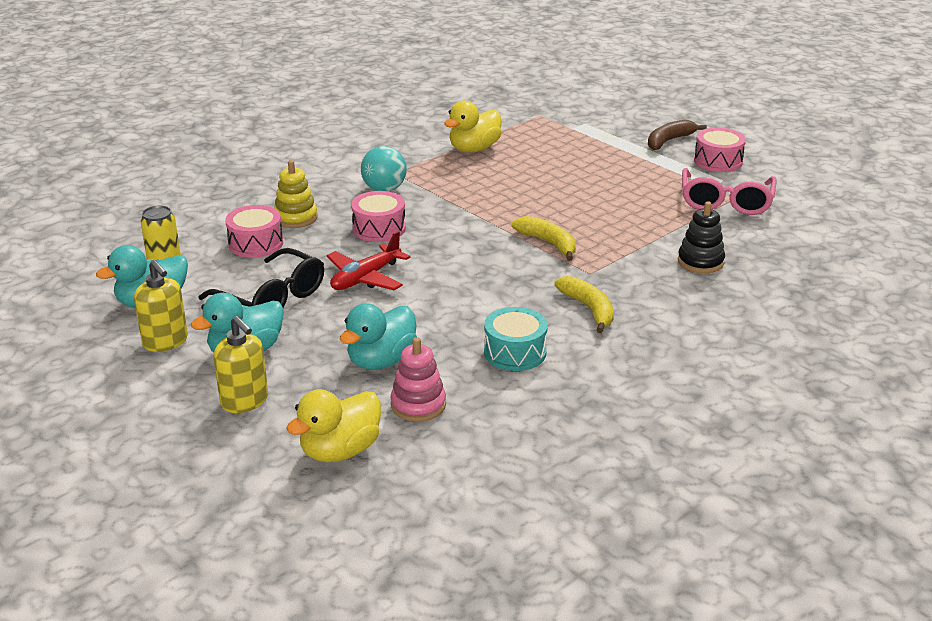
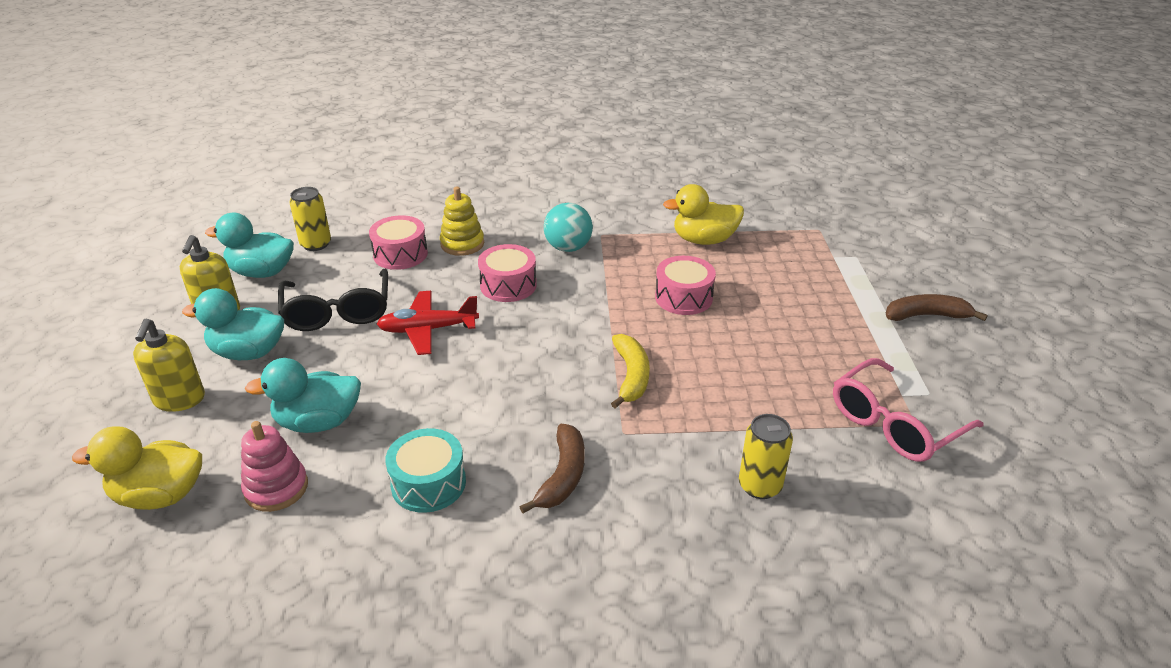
camera: 40 degrees right, 5 degrees up
(589, 309) = (563, 476): yellow banana -> brown banana
(700, 261) = (760, 486): black stacking toy -> yellow can
(718, 161) = (954, 367): pink drum -> pink drum (683, 297)

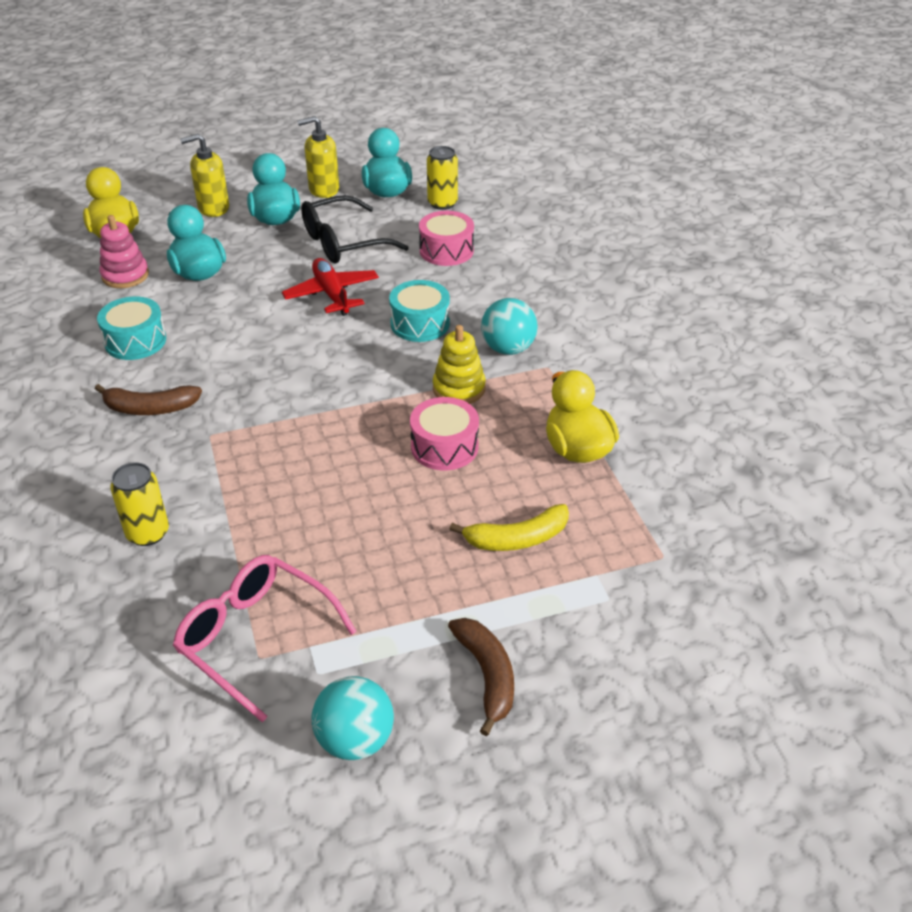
camera: 75 degrees right, 5 degrees up
(462, 244) = (482, 280): yellow stacking toy -> yellow stacking toy (459, 388)
(508, 285) = (420, 324): pink drum -> turquoise drum
(631, 376) = (294, 428): yellow banana -> yellow banana (517, 539)
(990, 382) = (355, 740): none -> turquoise ball

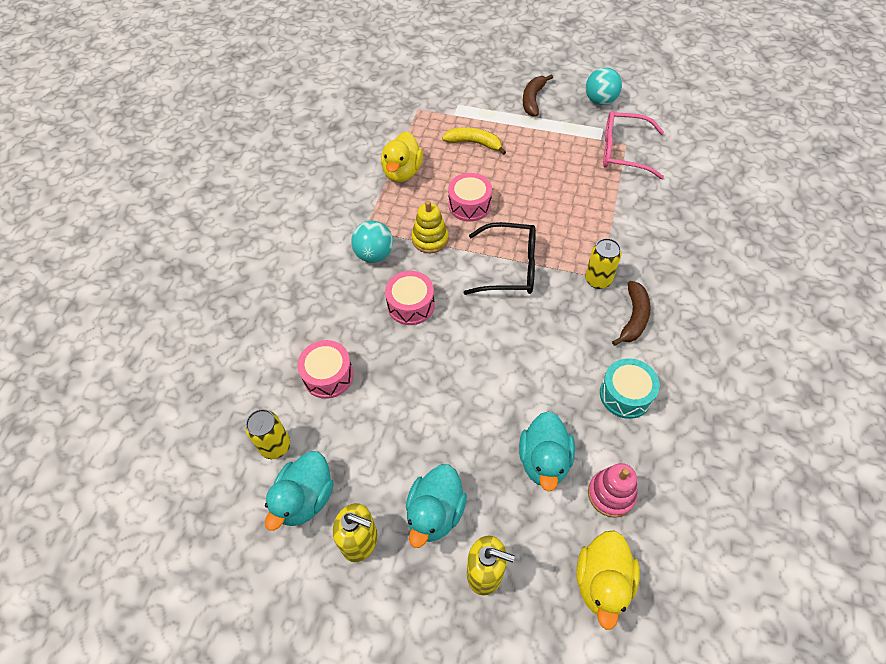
camera: 145 degrees left, 15 degrees up
(148, 533) = (660, 226): yellow can -> yellow can (598, 280)
(150, 408) = (633, 318): brown banana -> brown banana turned 75 degrees clockwise
(256, 639) = (623, 152): pink glasses -> pink glasses turned 120 degrees clockwise
(332, 294) = (451, 370): red plane -> none
(344, 242) = (399, 435): black glasses -> black glasses (509, 267)
(420, 324) = (411, 305): turquoise drum -> pink drum

